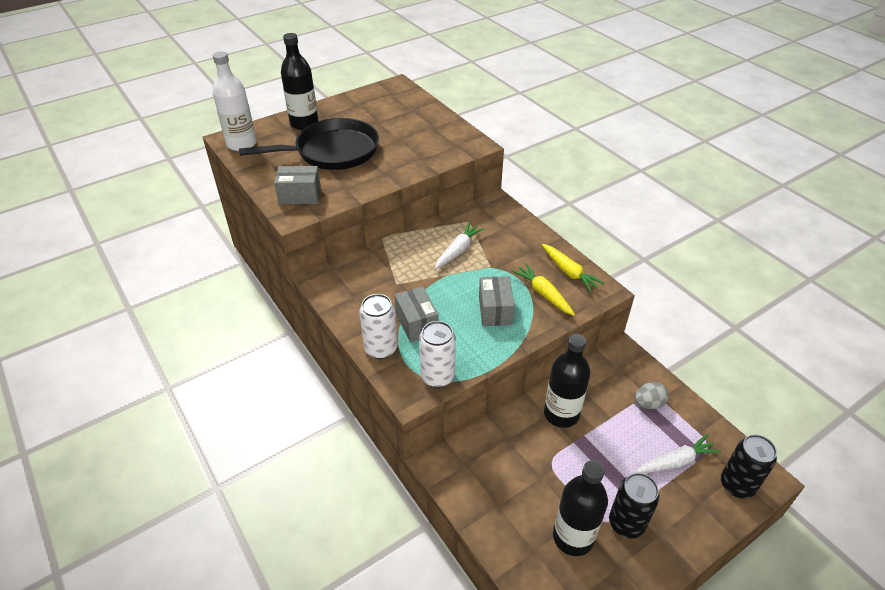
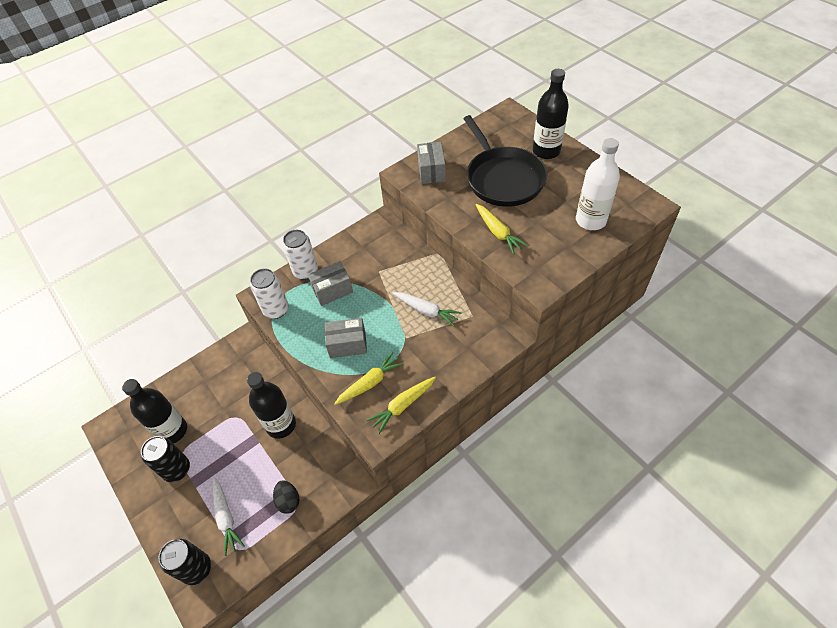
camera: 90 degrees right, 10 degrees up
(241, 144) = (501, 121): white bottle -> white bottle (590, 220)
(406, 161) = (498, 232): none -> yellow carrot
(648, 403) = (288, 501): grey egg -> black egg

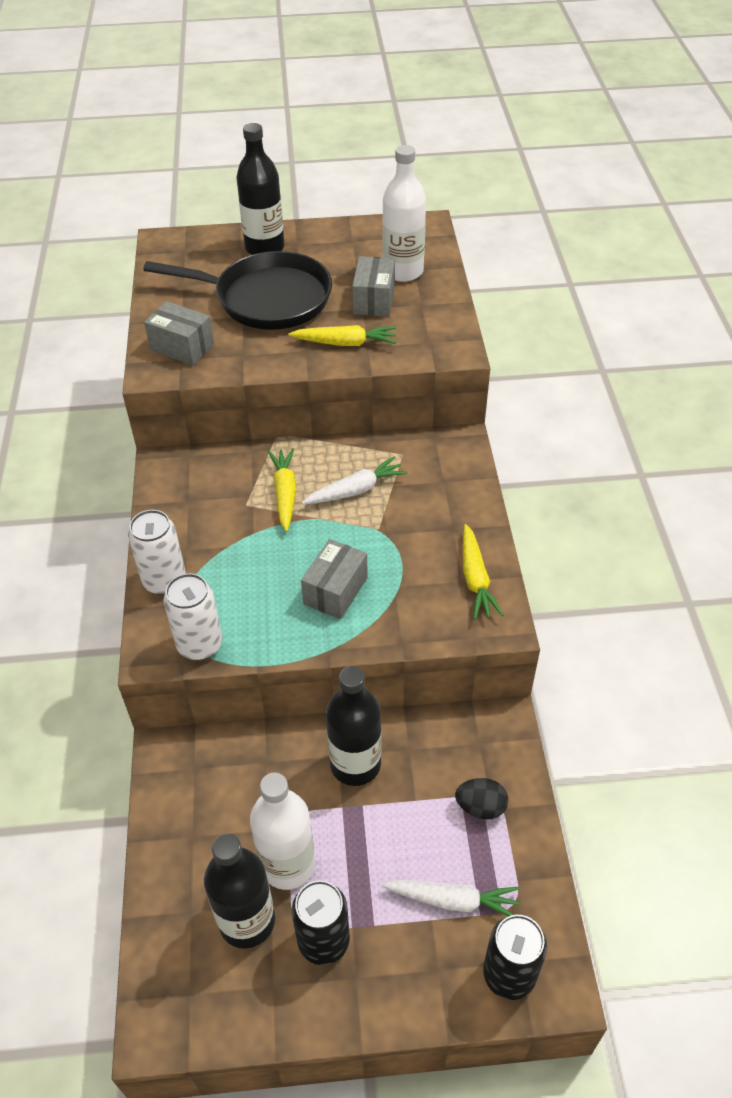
camera: 60 degrees left, 5 degrees down
(209, 429) = (288, 864): none -> white bottle
(332, 290) = (229, 566): grey box -> grey box (374, 300)
(370, 383) = (415, 595): yellow carrot -> yellow carrot (285, 493)

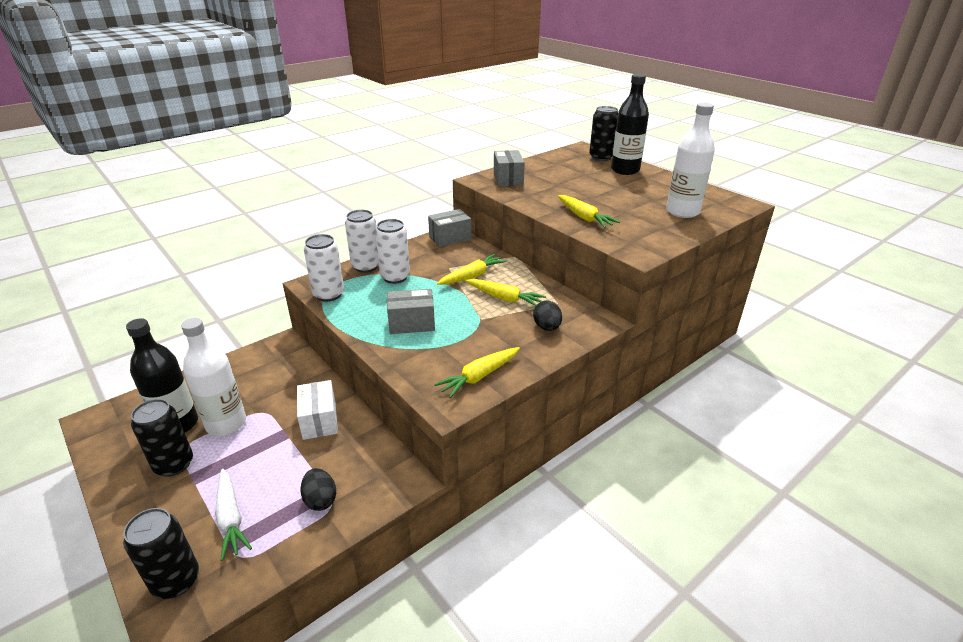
camera: 55 degrees right, 15 degrees down
(209, 243) = (601, 157): none -> black can
(220, 563) = (395, 277): none -> white can
(266, 299) = (583, 185): black pan -> none
(355, 490) = (504, 298): white carrot -> yellow carrot
(355, 764) = (319, 420): black bottle -> white box
(374, 300) = (638, 212): grey box -> grey box (450, 238)
(437, 486) = (547, 327): none -> black egg

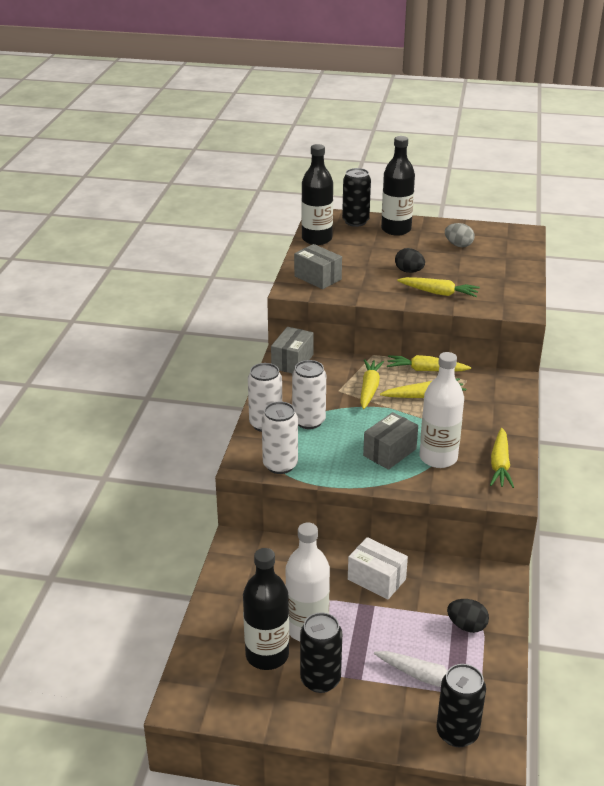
camera: 40 degrees left, 0 degrees up
(536, 282) = (426, 370): none -> yellow carrot
(547, 327) = (488, 404): black egg -> black egg (409, 271)
(552, 159) = (317, 239): none -> black bottle
(661, 194) = (458, 245): none -> grey egg
(682, 212) = (496, 257): white bottle -> white bottle (438, 458)

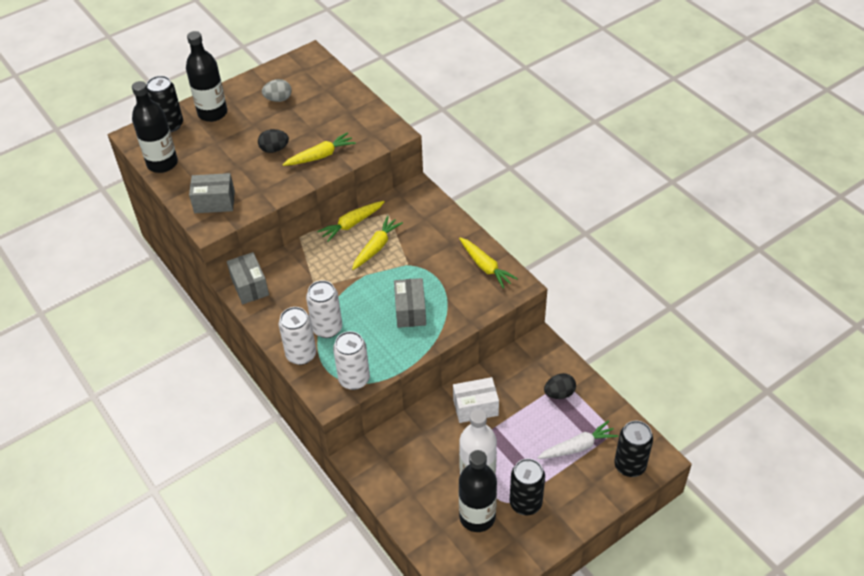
camera: 45 degrees left, 15 degrees up
(369, 389) = (334, 269): yellow carrot -> none
(438, 458) = (444, 291): white bottle -> none

